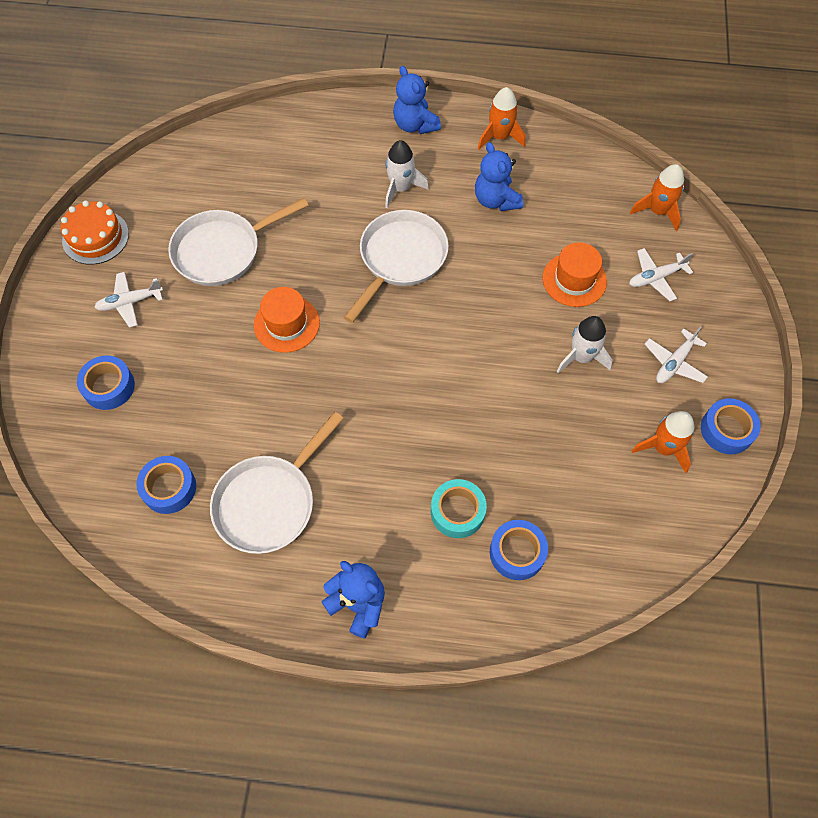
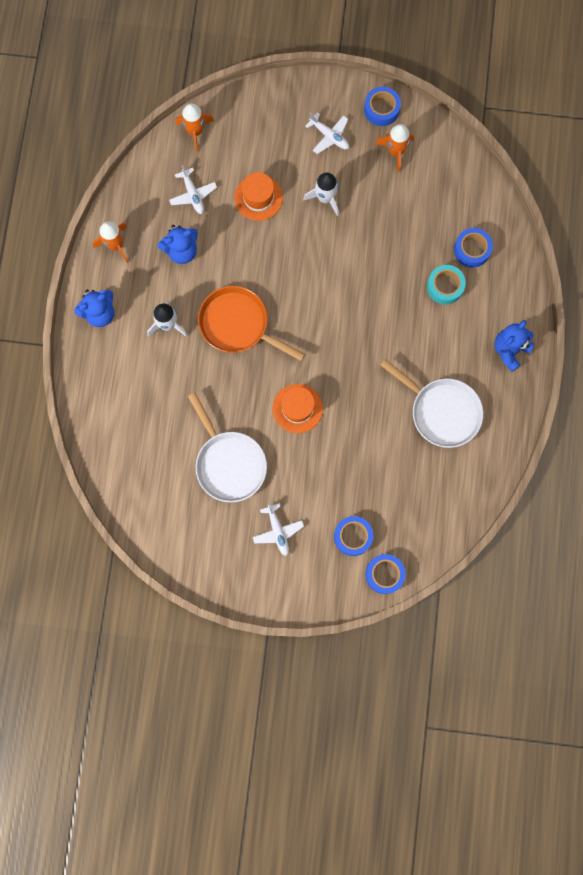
camera: 90 degrees left, 15 degrees up
(95, 237) = (214, 568): orange cake -> none
(169, 488) = (432, 481): blue tape -> blue tape (384, 574)
(400, 259) = (238, 325): white pan -> orange pan
(656, 278) = (257, 140): white plane -> white plane (193, 194)

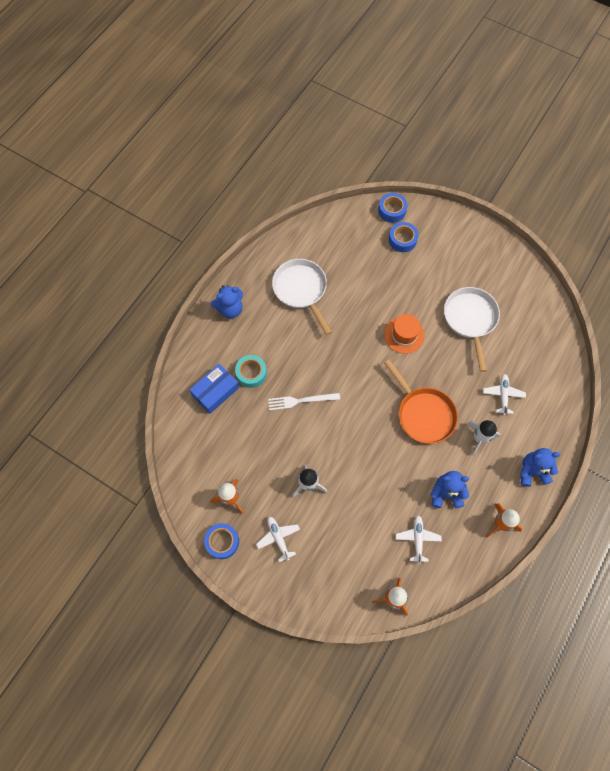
camera: 155 degrees left, 10 degrees down
(258, 198) = (363, 510): orange hat -> none
(278, 531) = (453, 263): white plane -> white plane (503, 395)
(375, 280) = (301, 401): none -> white fork
(472, 250) = (215, 391): blue tape -> blue box

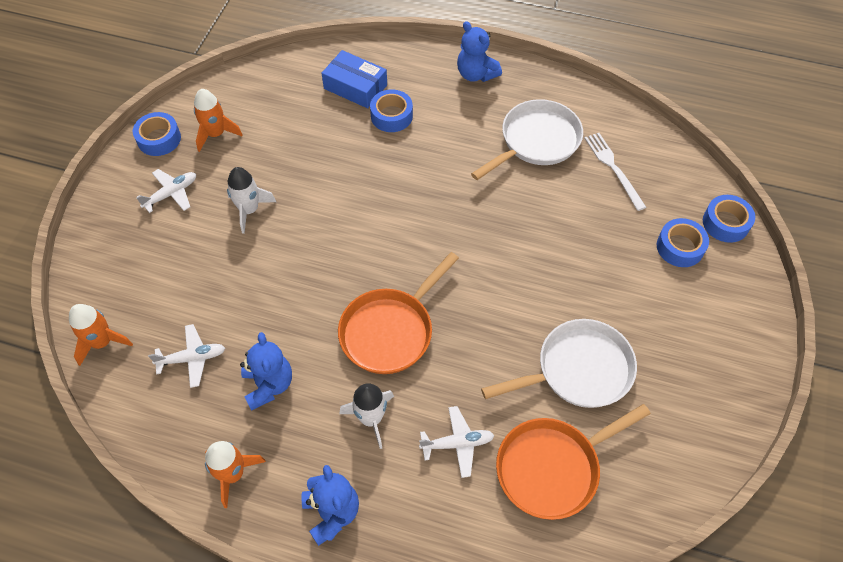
camera: 75 degrees right, 10 degrees down
(251, 373) = (391, 116): turquoise tape -> blue tape
(301, 401) = (368, 177): white fork -> white fork (613, 168)
(404, 335) = (514, 280): orange hat -> none
(525, 351) = (552, 468): none -> orange pan

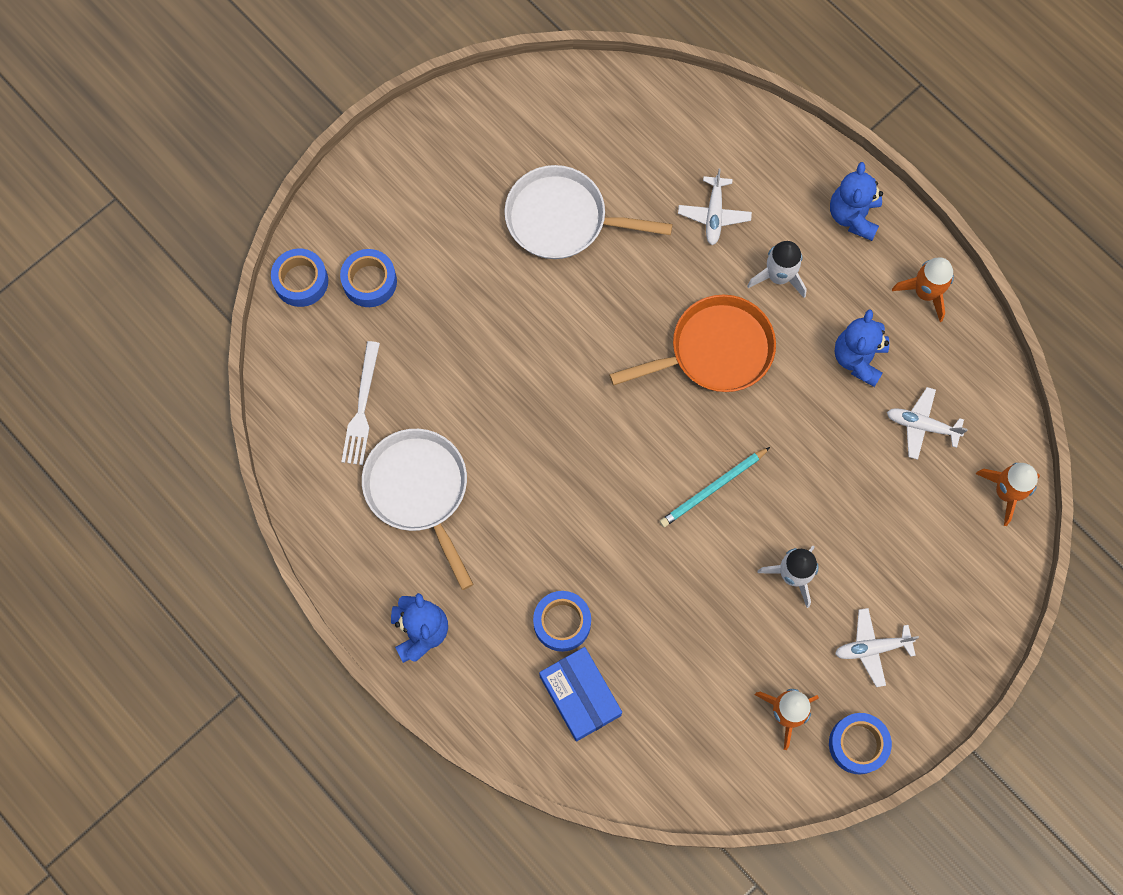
camera: 150 degrees left, 15 degrees up
(336, 236) = (713, 488): none -> turquoise pencil
(457, 443) = (714, 214): white plane -> white plane turned 105 degrees counterclockwise
(536, 141) = (419, 490): white pan -> white pan turned 75 degrees clockwise
(552, 468) = (645, 152): orange pan -> none

